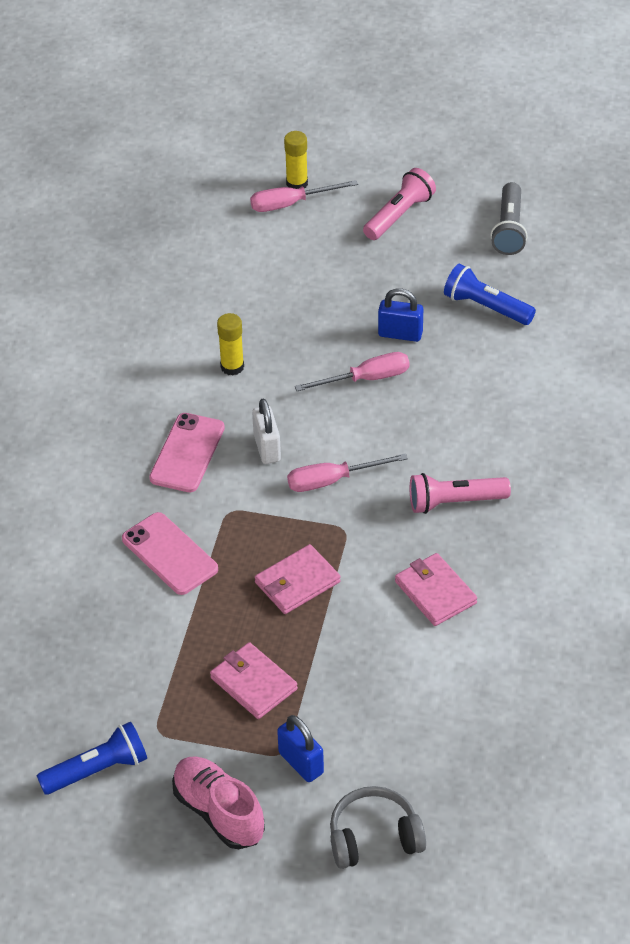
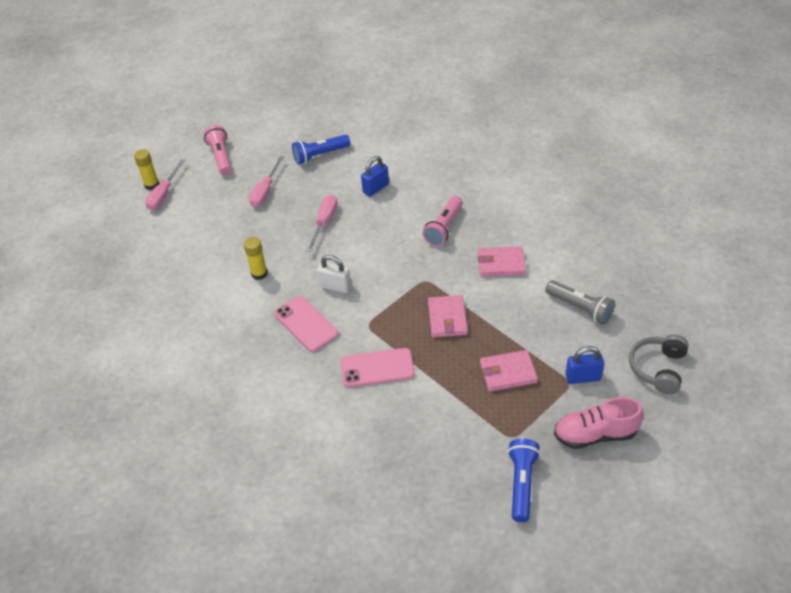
camera: 55 degrees left, 0 degrees up
(332, 480) = (385, 269): pink screwdriver -> pink screwdriver (265, 191)
(400, 334) = (306, 195): blue padlock -> blue padlock (375, 188)
(509, 229) = (276, 123): grey flashlight -> grey flashlight (580, 308)

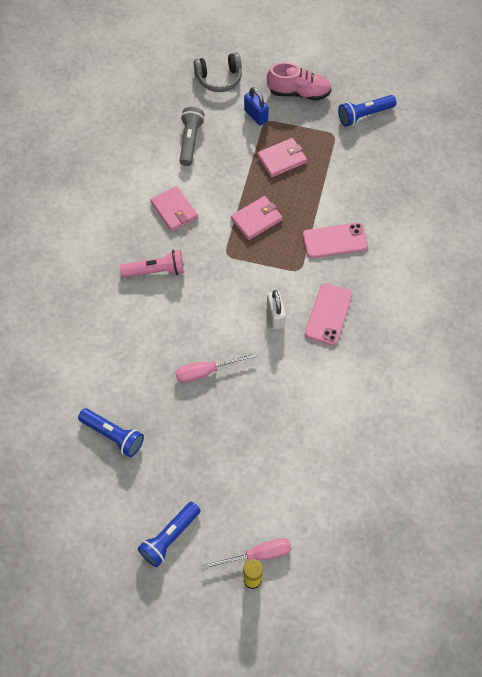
camera: 125 degrees left, 15 degrees up
(221, 157) = (170, 537): pink flashlight -> blue flashlight
(259, 274) = (301, 386): yellow glue stick -> none
(265, 191) = (195, 454): pink screwdriver -> none
(375, 188) = (135, 354): blue padlock -> none
(377, 368) = (335, 240): pink phone -> pink phone turned 60 degrees counterclockwise
(508, 373) = (282, 159): pink wallet -> pink wallet turned 75 degrees counterclockwise
(595, 434) = (299, 92): pink shoe -> pink shoe turned 45 degrees counterclockwise

